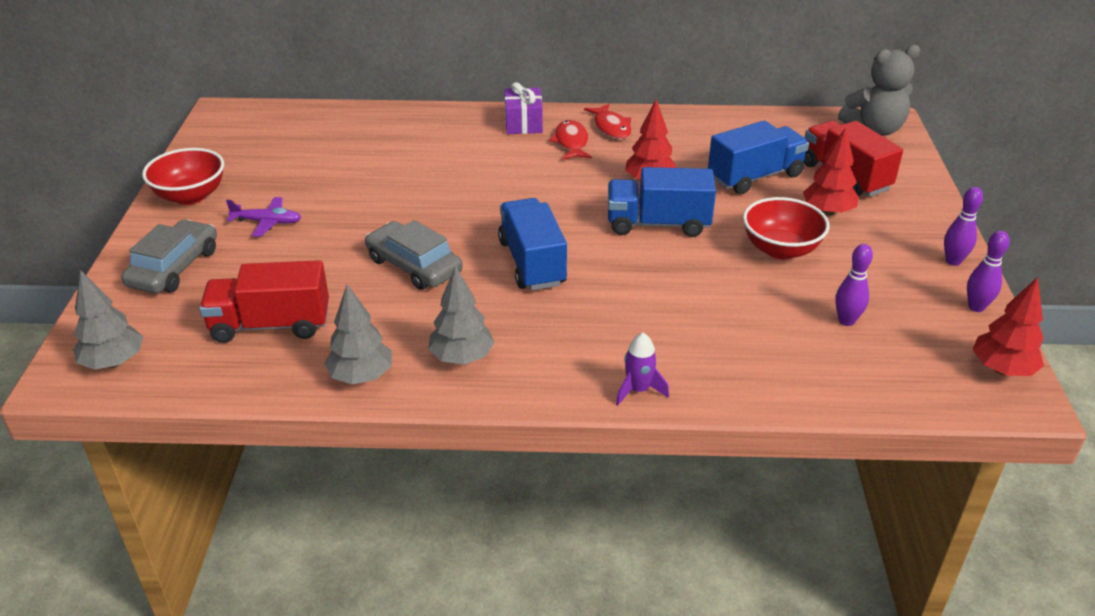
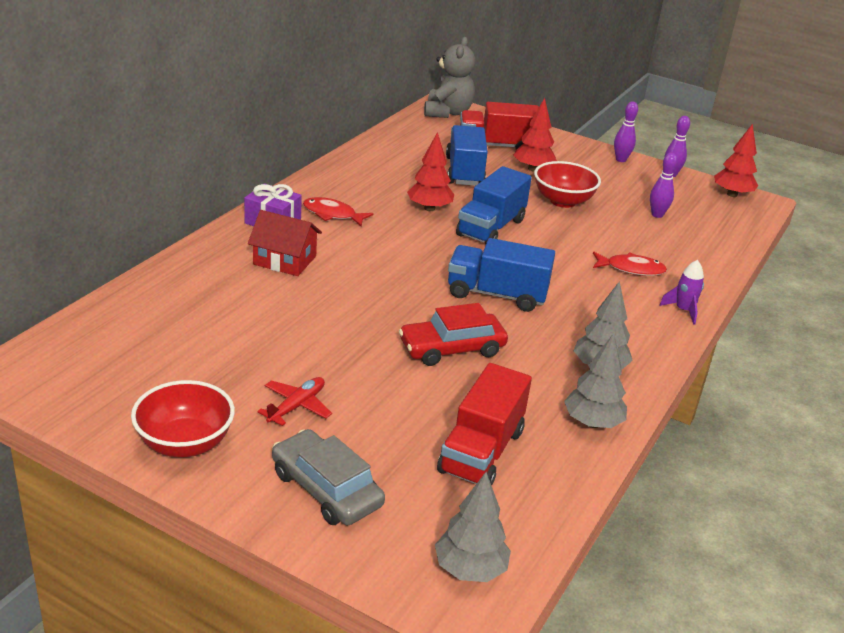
camera: 65 degrees left, 5 degrees down
(267, 222) = (296, 406): purple plane -> red plane
(414, 265) = (452, 348): grey car -> red car
(469, 148) = (284, 260): none -> red house
(611, 127) = (329, 191): red fish -> red fish (631, 269)

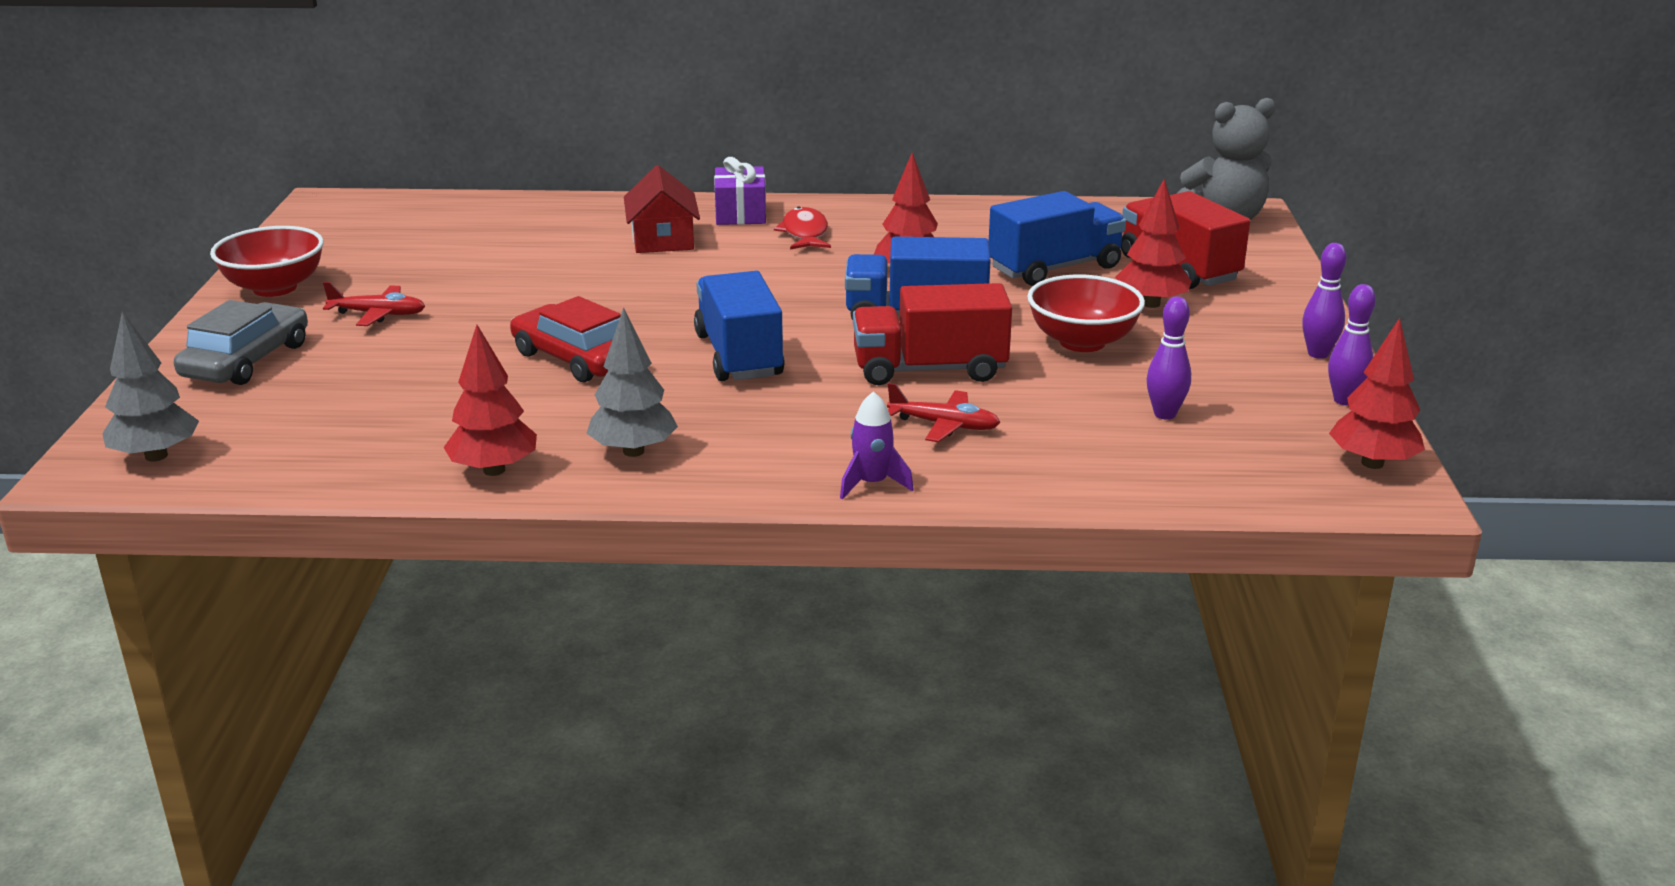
camera: 65 degrees right, 5 degrees down
(481, 451) = (374, 418): red truck -> red truck (929, 369)
(592, 423) = (494, 470): grey tree -> red tree
(631, 269) = (944, 425): red fish -> red plane

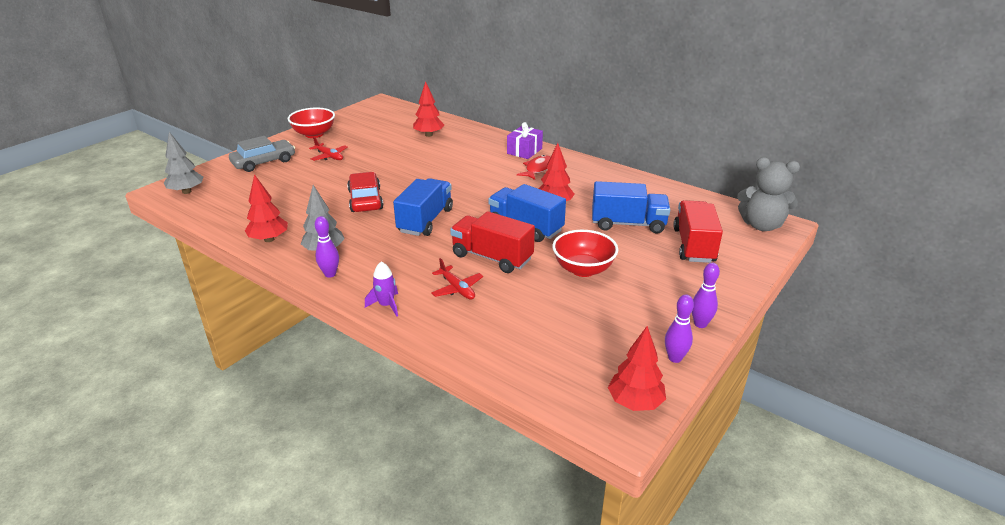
camera: 35 degrees right, 5 degrees up
(662, 239) = (475, 154): red house -> none
(1151, 304) = (649, 260): red tree -> red tree (429, 135)
(1164, 414) = (566, 325): purple bowling pin -> purple bowling pin (330, 274)

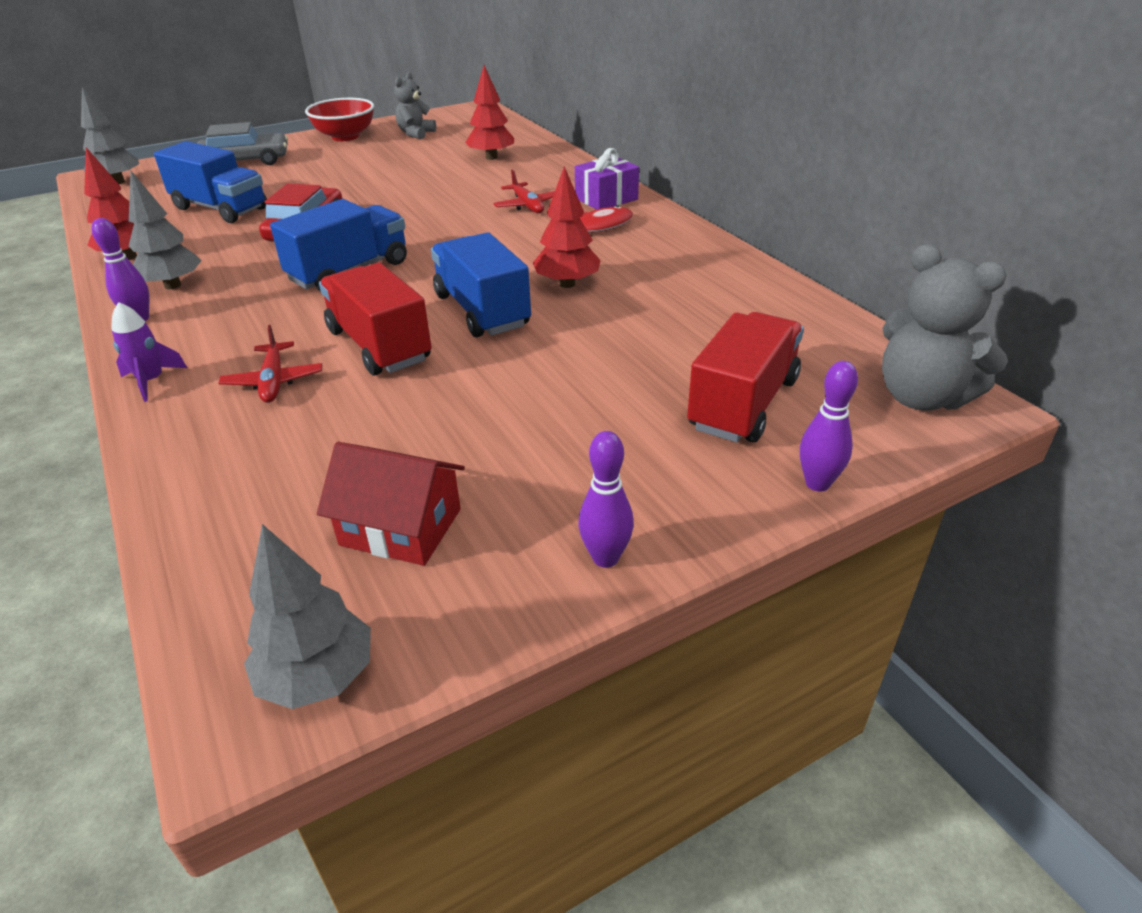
camera: 25 degrees right, 5 degrees up
(329, 156) = (330, 166): red plane -> red plane (527, 205)
(360, 125) = (416, 134): none -> grey teddy bear
(583, 269) = (499, 398): red bowl -> none
(602, 337) = (400, 527): none -> red house
(628, 224) = (657, 340): blue truck -> blue truck (220, 209)
(635, 403) = (318, 678): red tree -> grey tree
(675, 358) = (486, 611): purple bowling pin -> purple bowling pin (817, 483)

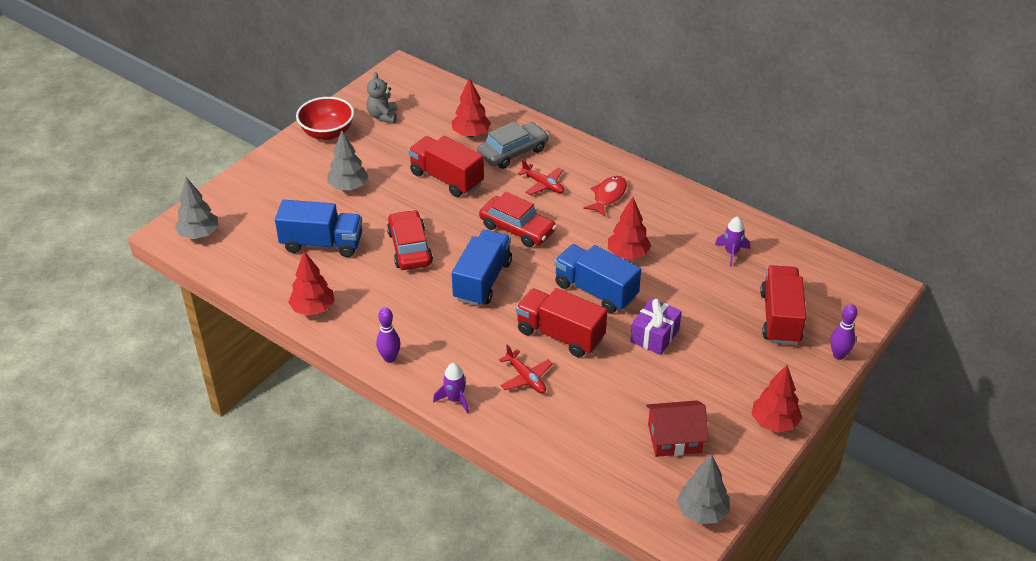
camera: 25 degrees left, 5 degrees up
(173, 285) = (377, 325): grey tree -> grey tree (348, 187)
(245, 161) = (277, 184): grey car -> grey car (513, 152)
(421, 184) = (446, 179): none -> red truck
(450, 235) = (517, 228): none -> red car
(605, 558) = (774, 423): purple bowling pin -> red tree
(606, 199) = (591, 164): purple gift -> purple gift (654, 336)
(724, 311) = (731, 253): none -> purple rocket
(921, 397) = (859, 288): grey teddy bear -> none

